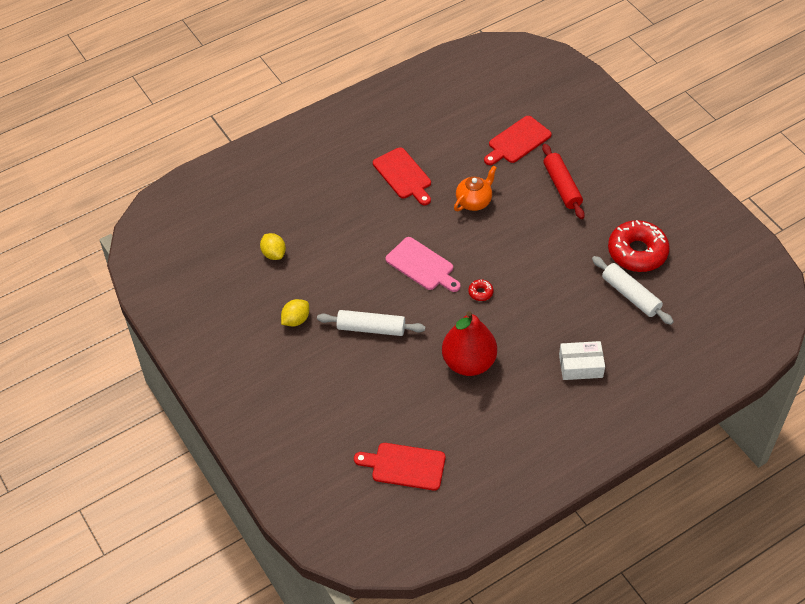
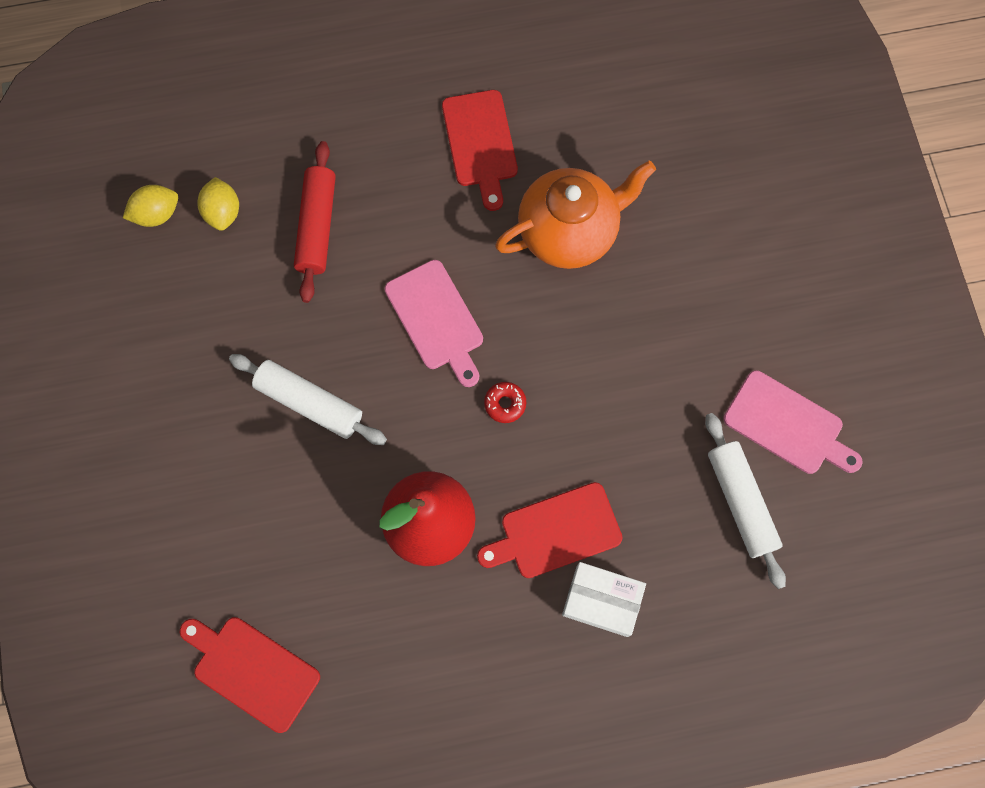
camera: 20 degrees right, 20 degrees up
(296, 320) = (204, 344): yellow lemon -> yellow lemon (157, 214)
(474, 201) = (569, 232): orange teapot -> orange teapot, size x1.62
(517, 141) = (687, 145): red cutting board -> red cutting board (555, 532)
(562, 186) = (721, 256): red rolling pin -> red rolling pin (317, 226)
(637, 252) = (788, 425): red donut -> pink cutting board

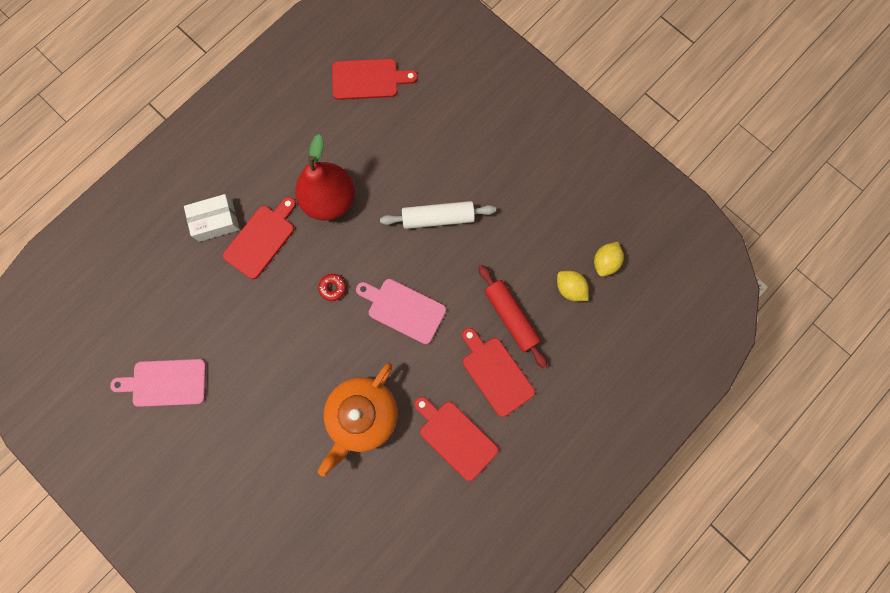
camera: 145 degrees right, 5 degrees up
(383, 179) = (495, 373): none -> red cutting board
(740, 502) = (170, 321): white rolling pin -> none

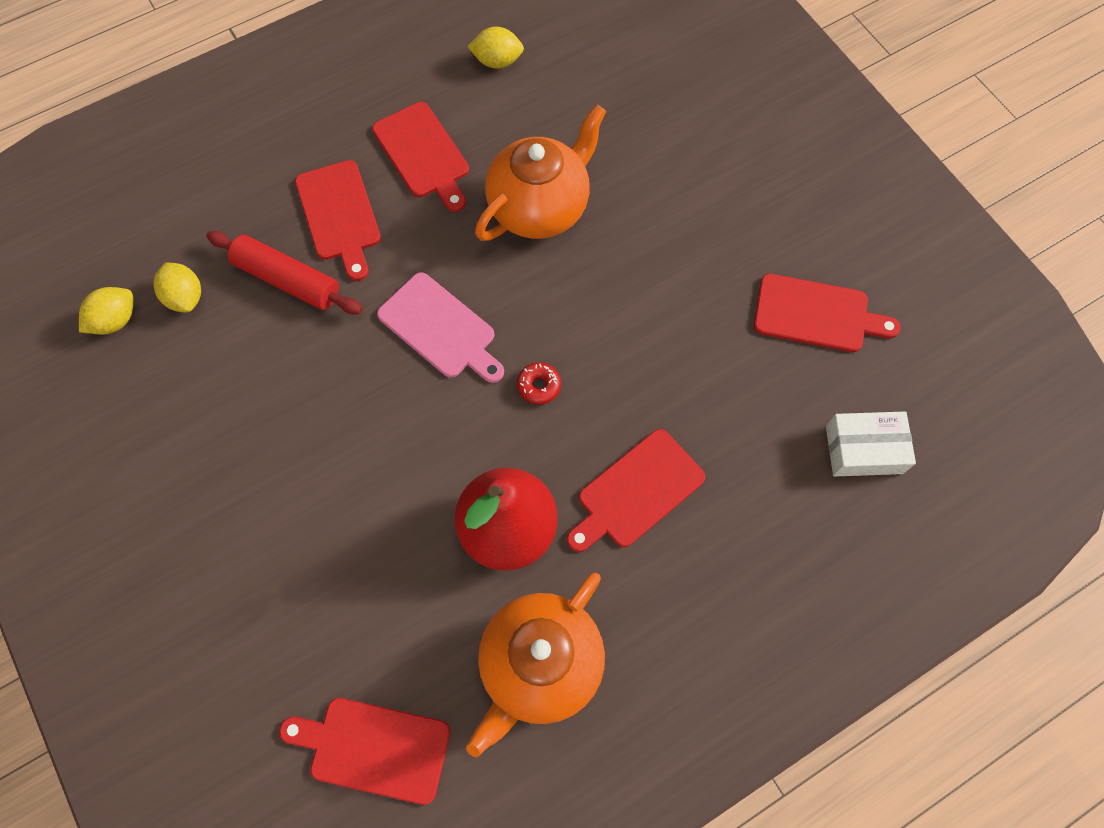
camera: 165 degrees left, 10 degrees down
(165, 382) = (817, 314): pink cutting board -> red cutting board
(216, 221) = (708, 542): white box -> white box (863, 449)
(295, 136) = (539, 665): none -> orange teapot
(427, 537) = (497, 61): none -> yellow lemon
(438, 218) = (340, 452): white rolling pin -> none
(511, 317) = (287, 280): red rolling pin -> red rolling pin turned 45 degrees counterclockwise

